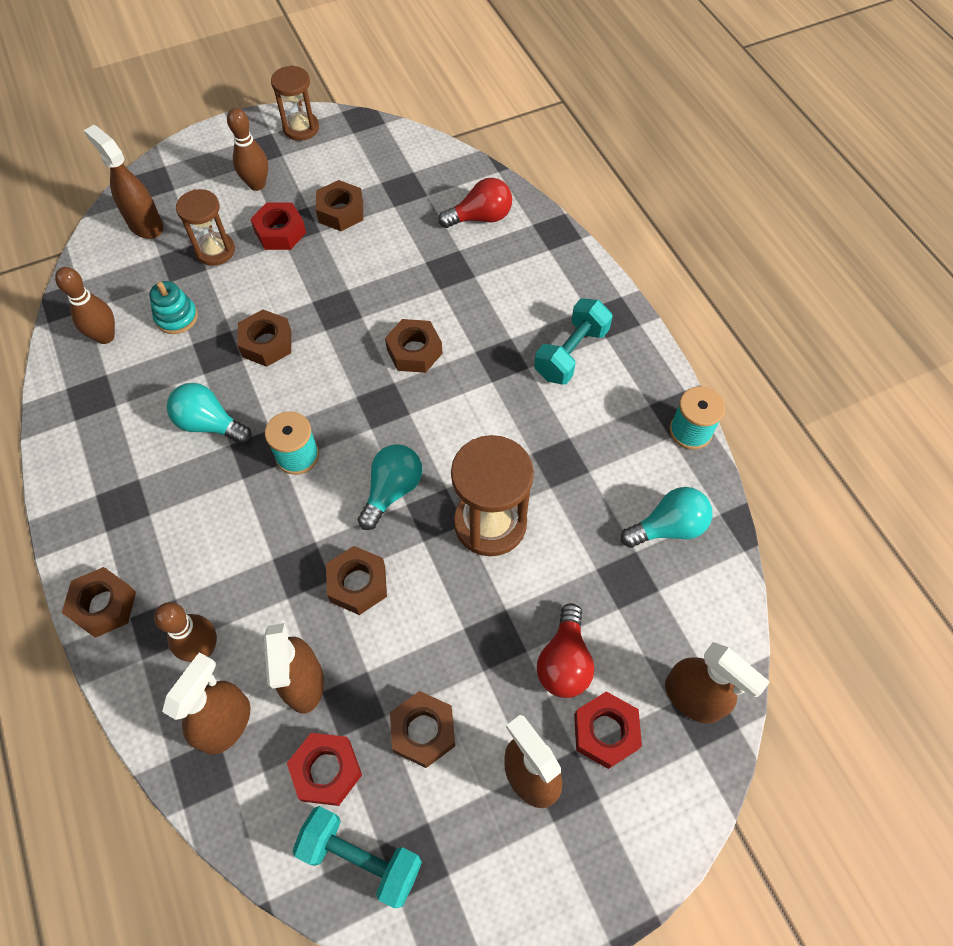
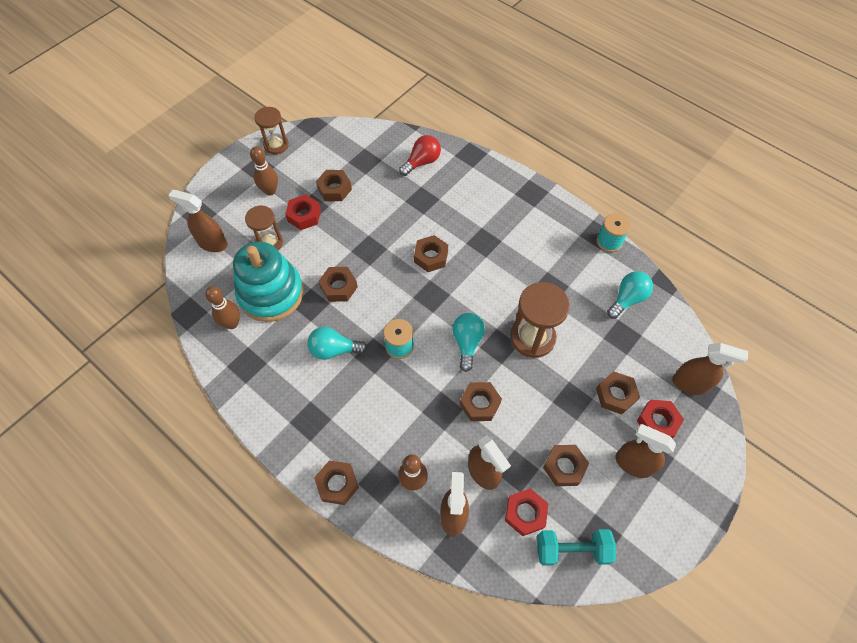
camera: 25 degrees left, 0 degrees up
(176, 317) = (271, 293): turquoise stacking toy -> turquoise stacking toy, size x2.26
(564, 661) = (615, 395): red light bulb -> brown nut
(571, 353) = (520, 223): turquoise dumbbell -> none

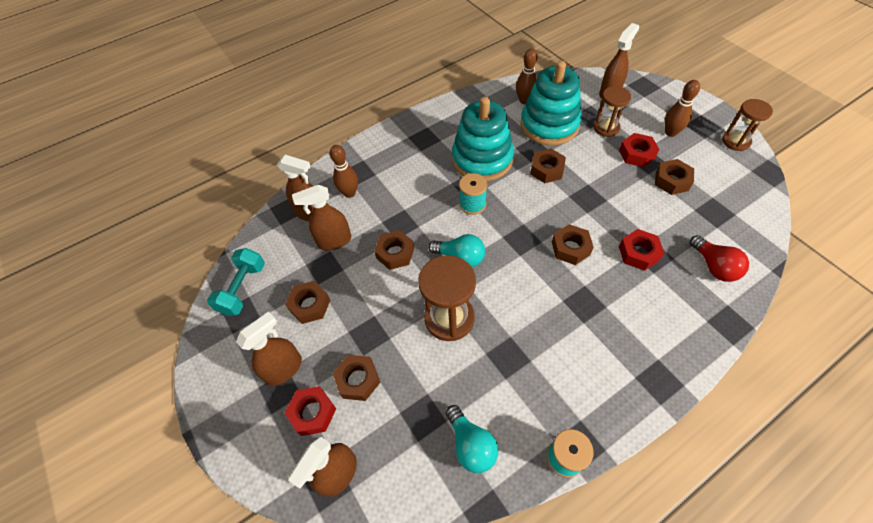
camera: 110 degrees right, 5 degrees down
(334, 350) = (482, 159): turquoise light bulb -> turquoise stacking toy
(337, 484) = (368, 148): brown nut -> none
(525, 513) = (287, 263): red nut -> red nut (638, 253)

